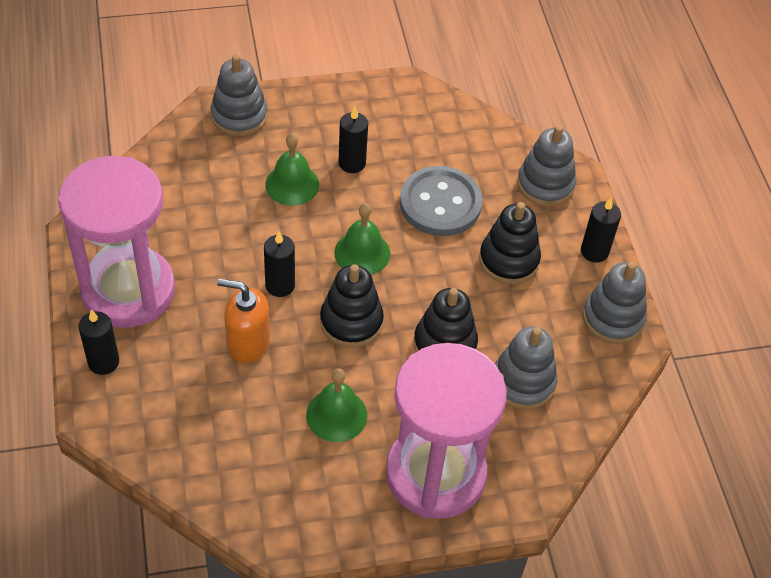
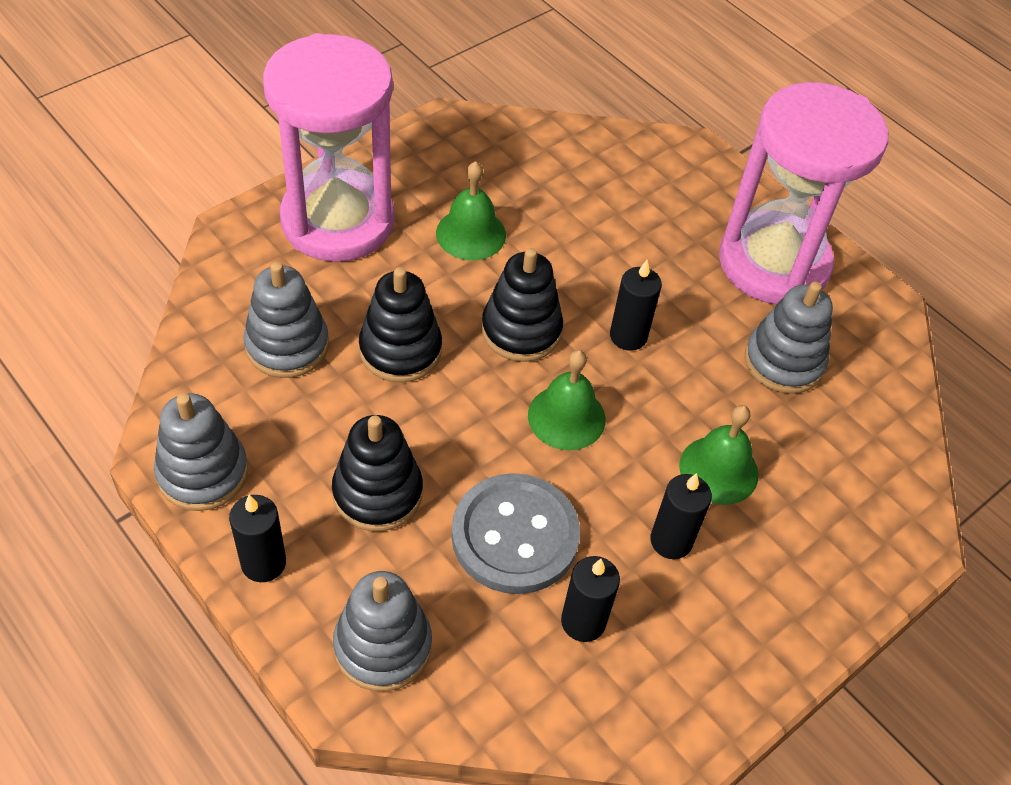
camera: 150 degrees right, 0 degrees up
(103, 362) = (728, 191): black candle -> black candle (583, 621)
(239, 116) = (870, 540): grey stacking toy -> grey stacking toy (783, 361)
(248, 343) = (611, 263): orange soap dispenser -> none

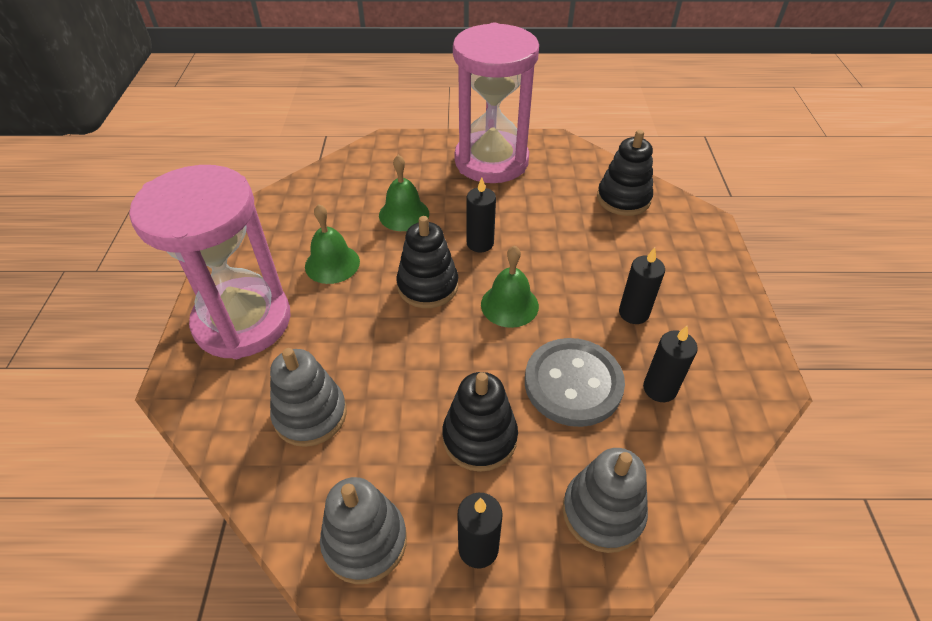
camera: 45 degrees left, 5 degrees down
(400, 350) = (380, 353): black stacking toy -> black stacking toy (623, 199)
(718, 470) = (603, 264): green bell -> green bell (404, 214)
(783, 361) = (556, 196): grey stacking toy -> none

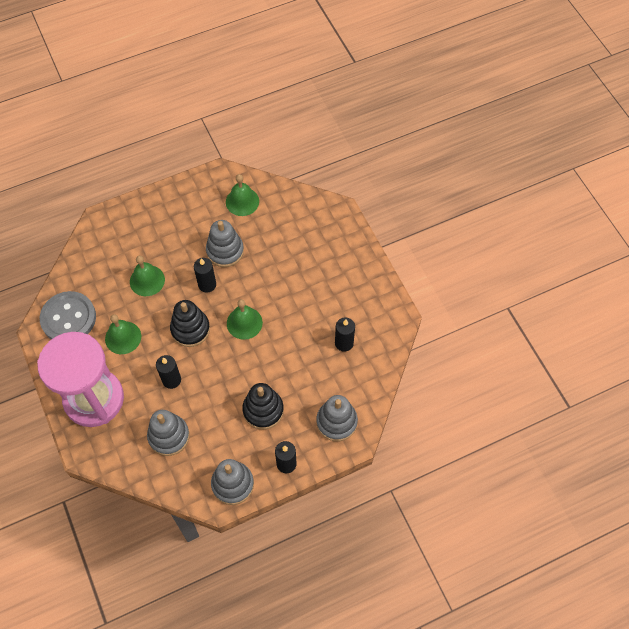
camera: 25 degrees left, 15 degrees up
(491, 161) = (183, 210): pink hourglass -> none
(524, 216) = (225, 251): none -> grey stacking toy
(572, 174) = (242, 201): none -> green bell
(573, 383) = (298, 359): grey button -> grey button (68, 318)
(623, 199) = (282, 211): black stacking toy -> none
(633, 313) = (316, 299): black candle -> black candle (171, 380)

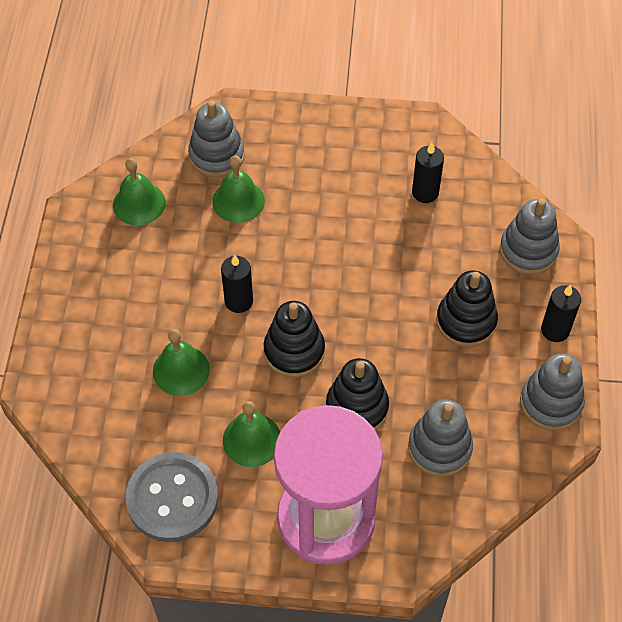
camera: 60 degrees left, 5 degrees down
(171, 380) = (357, 407): black candle -> black stacking toy
(225, 251) = (201, 257): grey stacking toy -> grey stacking toy (217, 155)
(244, 323) = (326, 285): green bell -> green bell (238, 201)

